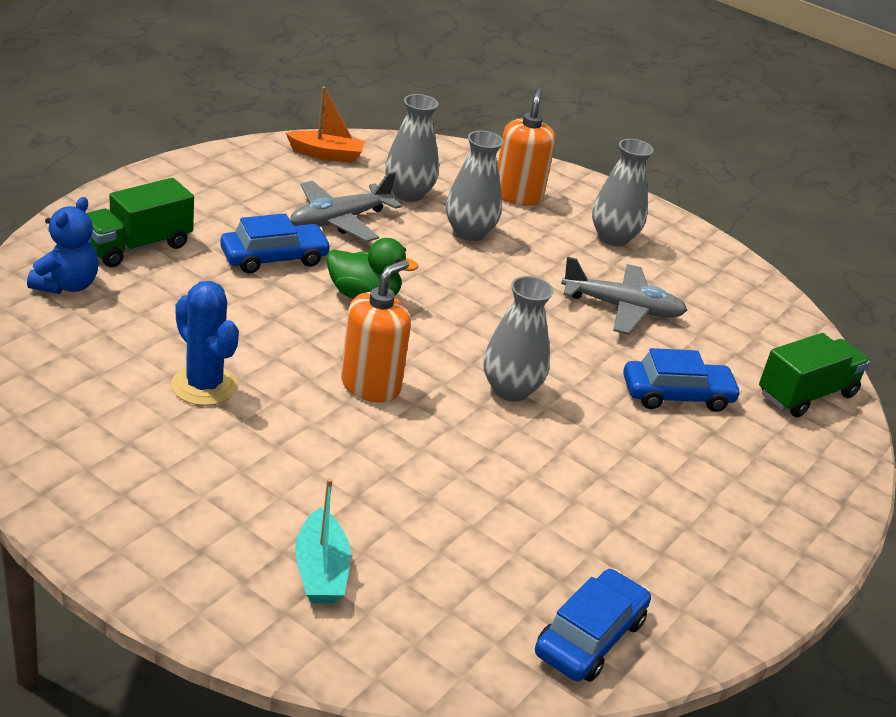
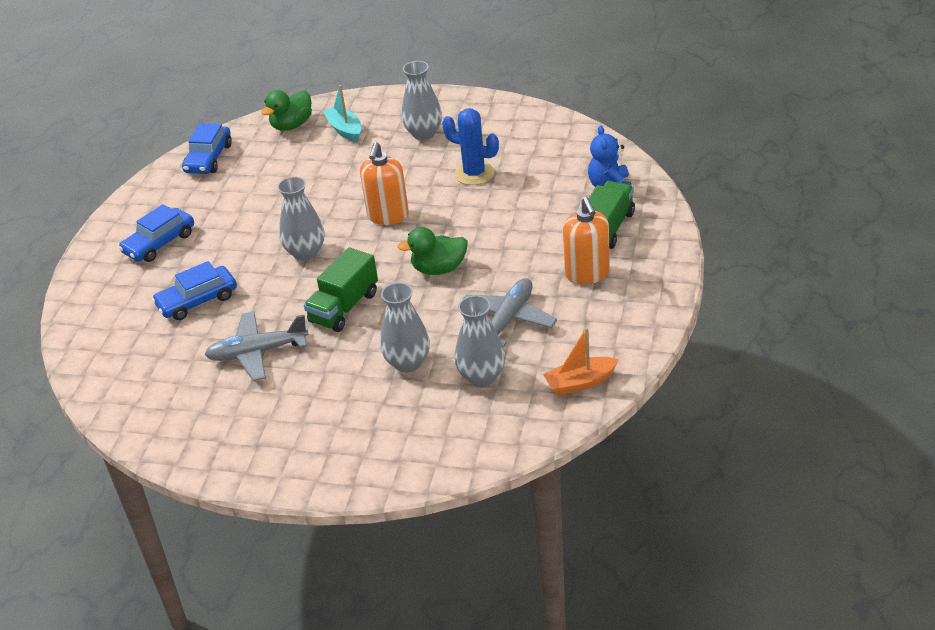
camera: 165 degrees right, 5 degrees up
(274, 258) = (519, 266): blue car -> blue car (159, 243)
(405, 636) = (292, 125): none -> green duck
(517, 196) = (394, 428): orange soap dispenser -> orange soap dispenser (587, 274)
(613, 238) = (291, 424): grey vase -> grey vase (424, 133)
(806, 394) = (104, 346): green truck -> green truck (344, 307)

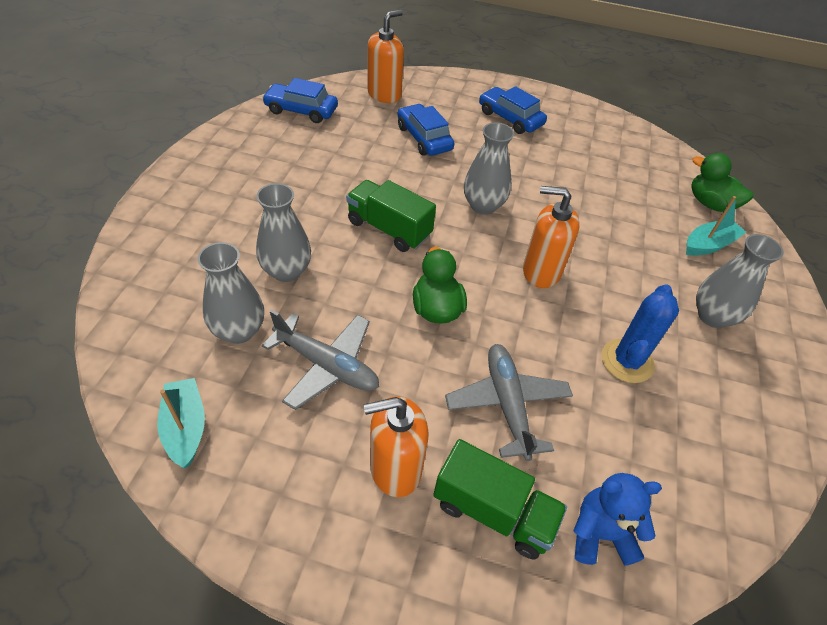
camera: 85 degrees right, 10 degrees up
(109, 341) = (384, 94): none -> orange soap dispenser
(208, 158) = (643, 147): blue car -> blue car (301, 110)
(257, 352) = (341, 171): grey plane -> grey plane (507, 404)
(580, 382) = (186, 427): orange boat -> turquoise boat

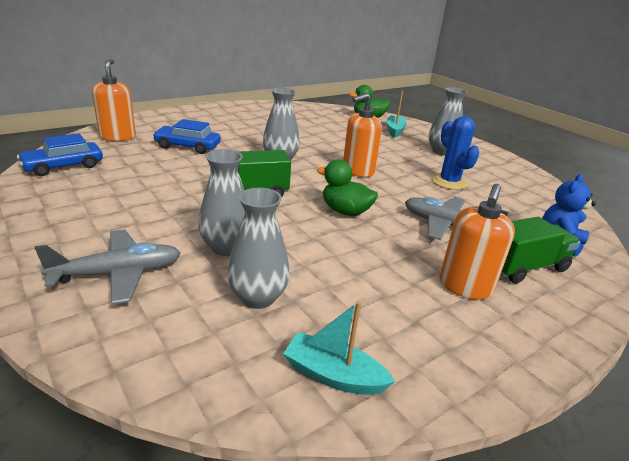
camera: 50 degrees left, 20 degrees down
(326, 365) = (345, 273): grey plane -> grey plane (118, 274)
(510, 118) = (222, 121): blue car -> none

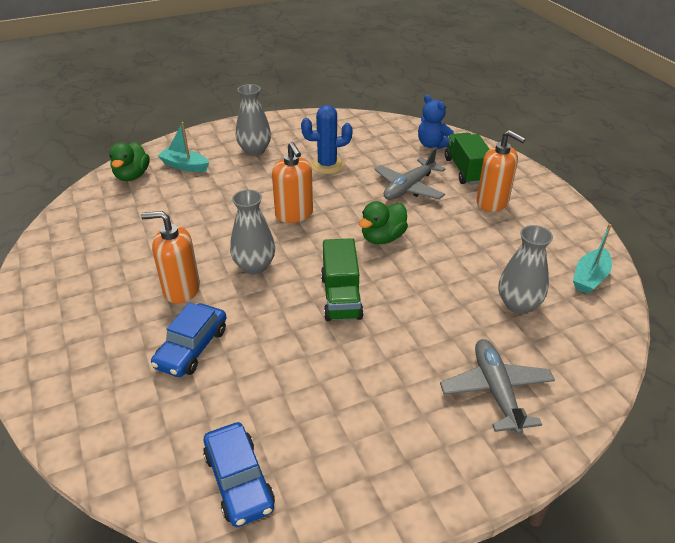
camera: 75 degrees left, 10 degrees up
(118, 137) = (130, 430): orange soap dispenser -> orange soap dispenser (181, 289)
(226, 247) = (448, 319): grey vase -> none

